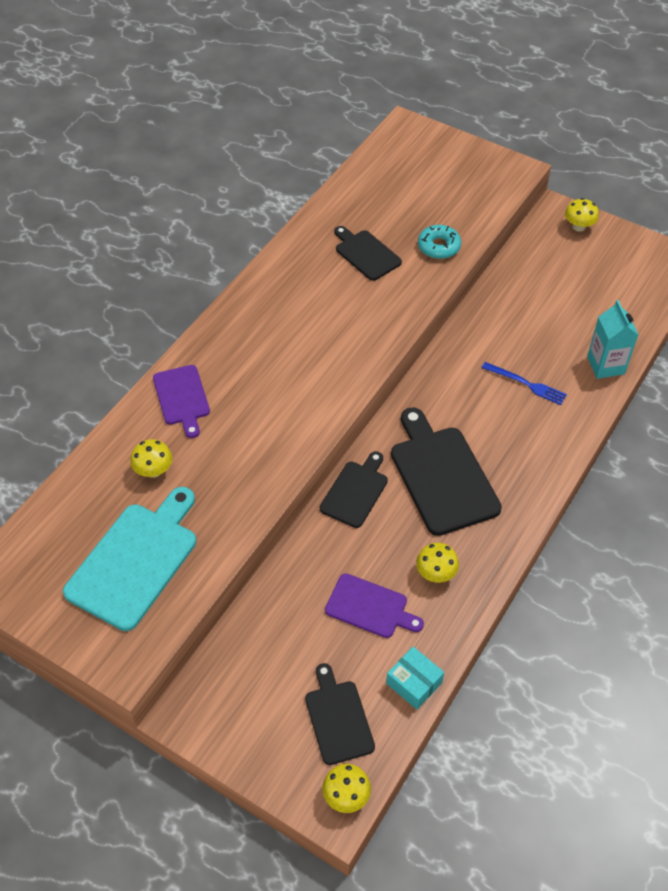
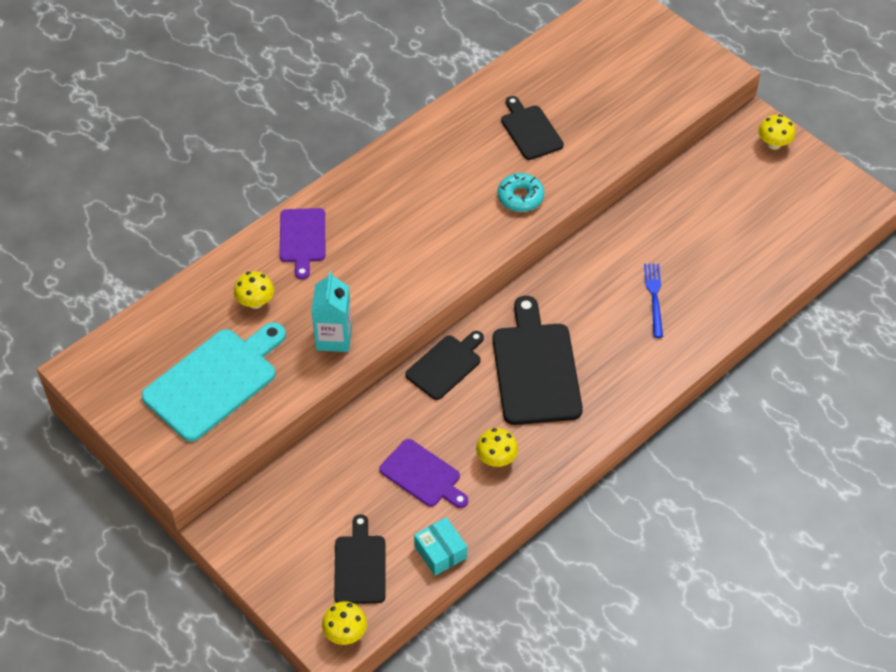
camera: 15 degrees right, 0 degrees up
(438, 247) = (607, 138): turquoise donut -> turquoise donut (520, 197)
(526, 384) = (654, 297): blue fork -> blue fork turned 135 degrees counterclockwise
(605, 365) = (744, 295): turquoise carton -> turquoise carton (334, 338)

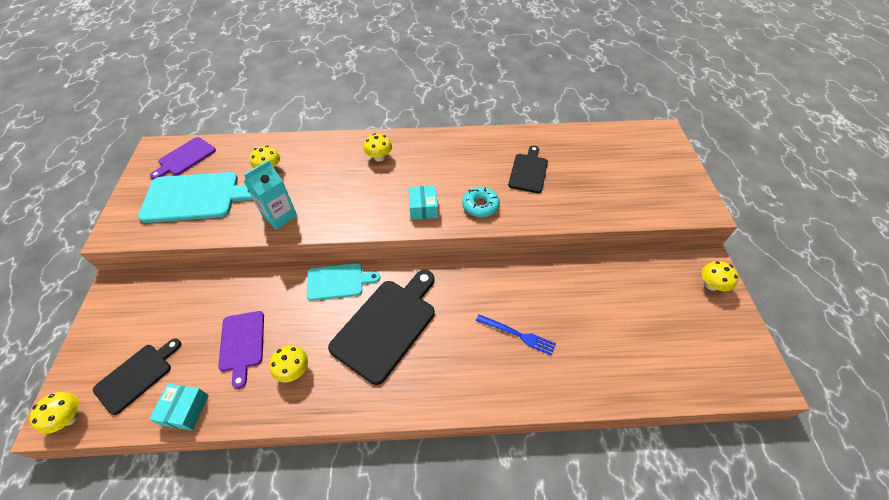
camera: 40 degrees right, 0 degrees up
(302, 238) = (334, 153): purple cutting board -> purple cutting board (185, 158)
(359, 212) = (379, 157): none -> yellow mushroom
(445, 365) = (338, 281): black cutting board -> turquoise cutting board
(468, 235) = (423, 208): none -> turquoise box
(654, 297) = (517, 335): blue fork -> blue fork turned 75 degrees clockwise

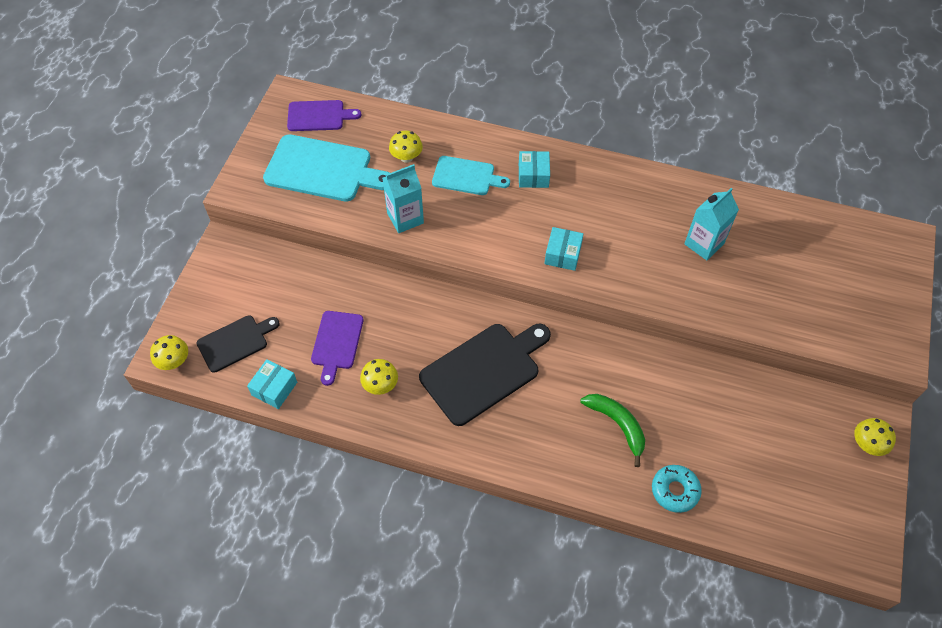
camera: 20 degrees right, 5 degrees up
(185, 158) = (319, 116): purple cutting board -> purple cutting board turned 150 degrees counterclockwise
(338, 281) = (447, 308): turquoise cutting board -> turquoise cutting board (466, 176)
(379, 157) = (533, 175): yellow mushroom -> turquoise box
(480, 206) = (628, 270): turquoise donut -> turquoise donut (675, 491)
(517, 335) = (617, 425): blue fork -> green banana
(528, 171) = (704, 244): black cutting board -> turquoise carton

